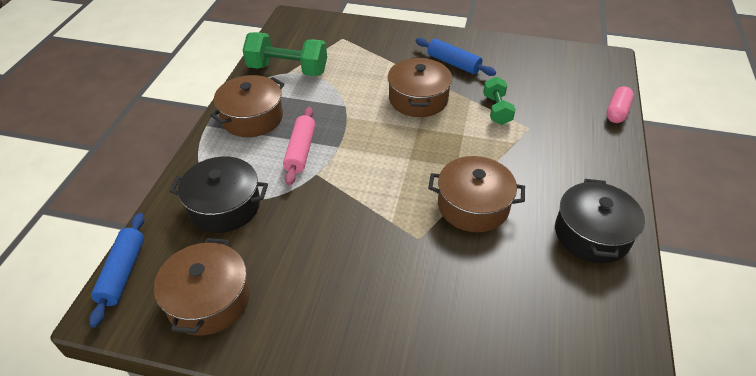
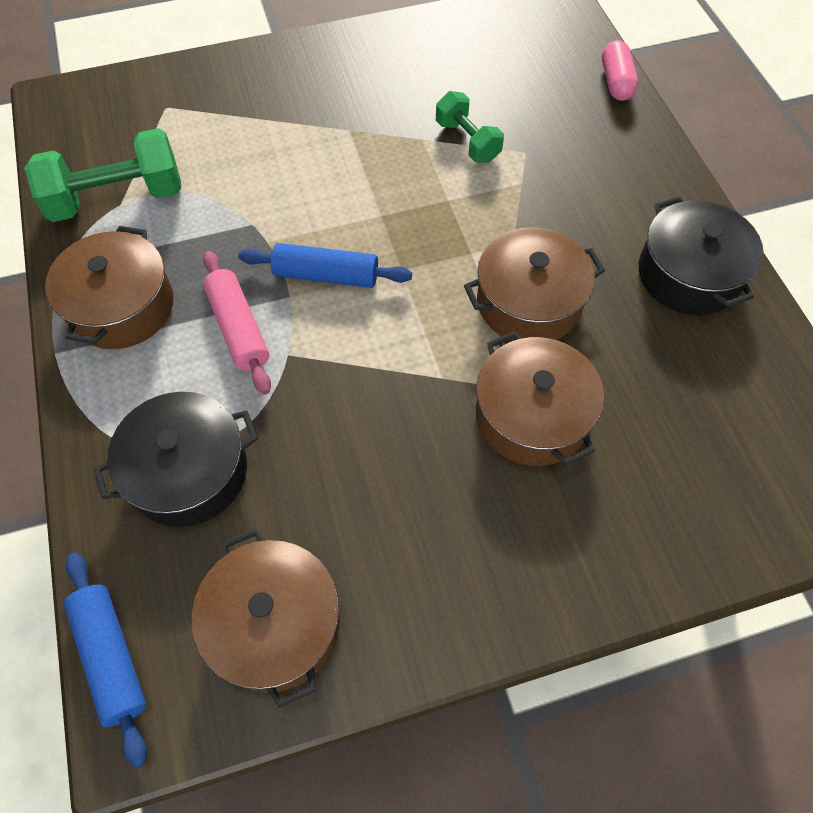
camera: 30 degrees left, 15 degrees up
(418, 99) = (351, 168): brown pot -> brown pot (532, 416)
(453, 63) = (362, 88): blue rolling pin -> blue rolling pin (326, 275)

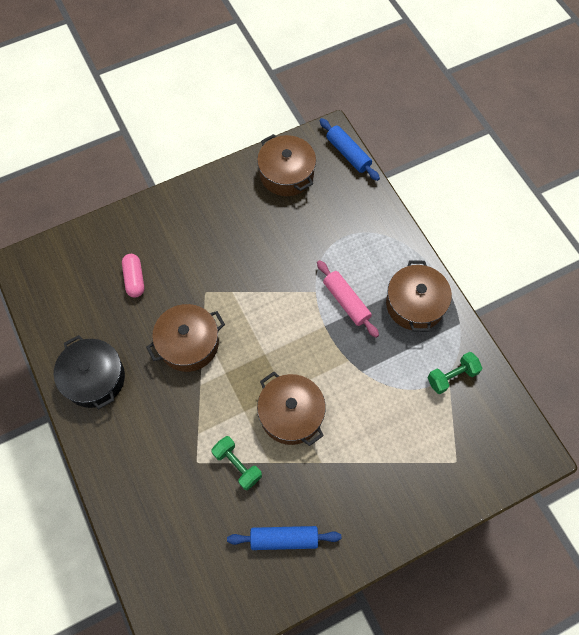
camera: 170 degrees right, 5 degrees up
(117, 199) = (452, 376): green dumbbell -> green dumbbell, size x0.60
(188, 472) = (344, 226): black pot -> none
(326, 275) = (307, 343): blue rolling pin -> blue rolling pin (284, 539)
(532, 416) = (184, 278): brown pot -> brown pot (291, 414)
(616, 82) = (131, 548): pink capsule -> pink capsule (134, 279)

